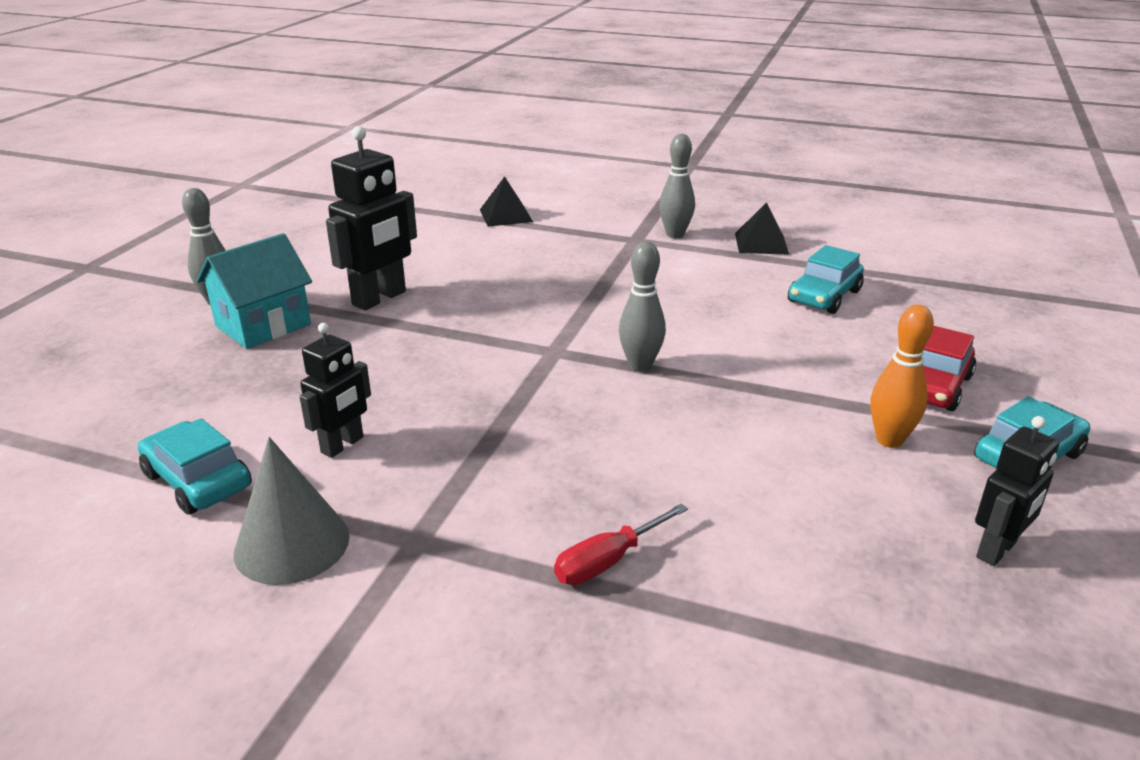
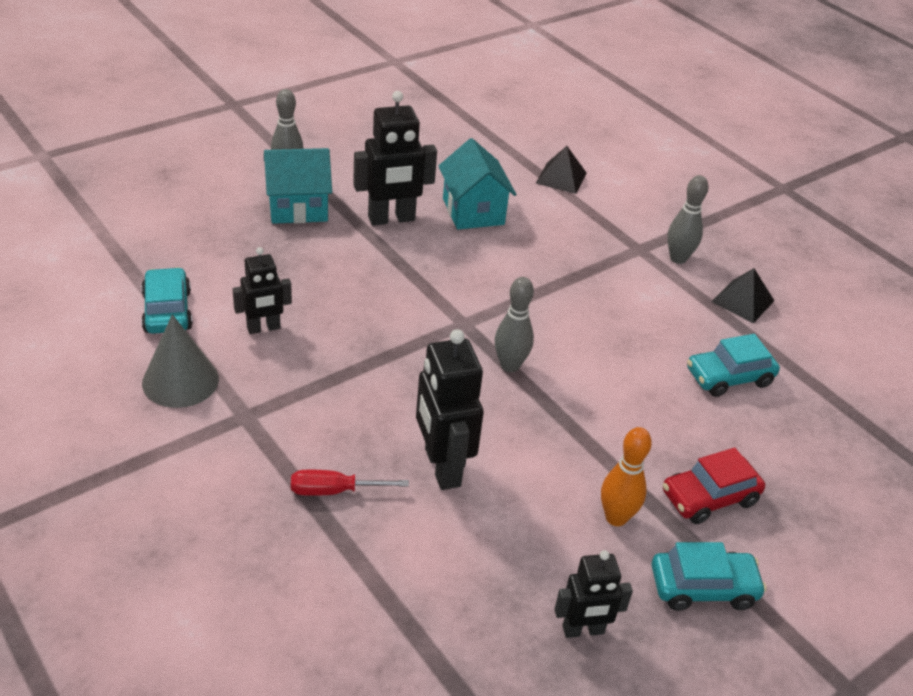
camera: 30 degrees right, 10 degrees up
(455, 265) = (473, 211): none -> turquoise house
(688, 480) = (441, 467): none -> black robot

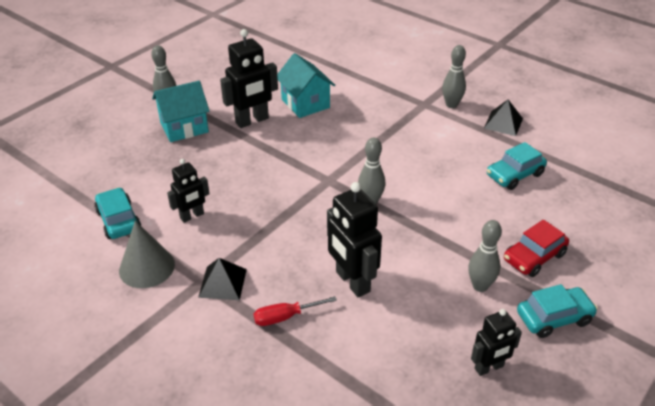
camera: 10 degrees left, 0 degrees up
(561, 178) = (355, 68): black pyramid -> black pyramid (222, 283)
(616, 518) = (480, 286): orange bowling pin -> grey bowling pin

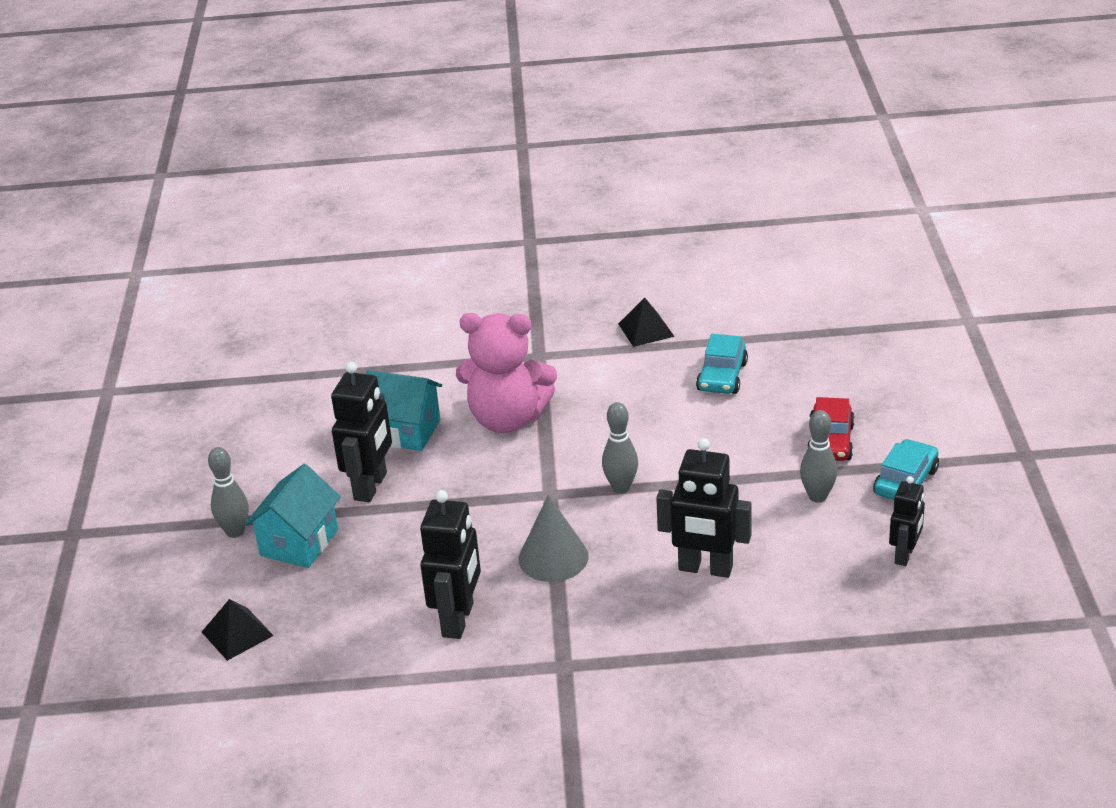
camera: 40 degrees left, 5 degrees down
(118, 220) = (383, 678): turquoise car -> none
(147, 267) = (487, 695): grey cone -> grey cone (553, 557)
(192, 216) = (458, 620): black robot -> black robot, size x1.62
(222, 283) = (586, 654): black pyramid -> black pyramid (237, 633)
(285, 317) = (688, 638): red screwdriver -> none
(362, 127) = (507, 419): none -> pink teddy bear
(451, 105) = (568, 340): grey bowling pin -> none

